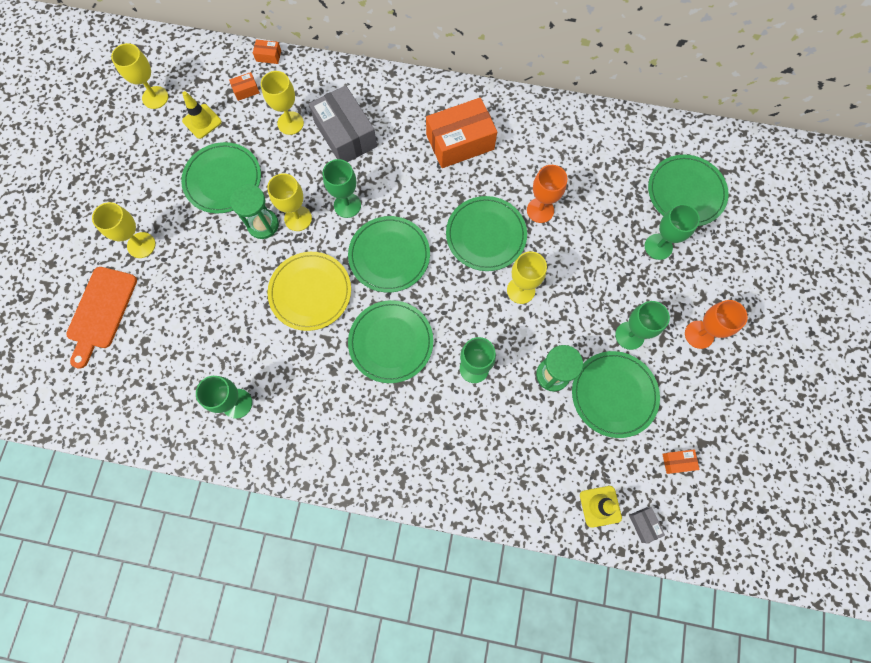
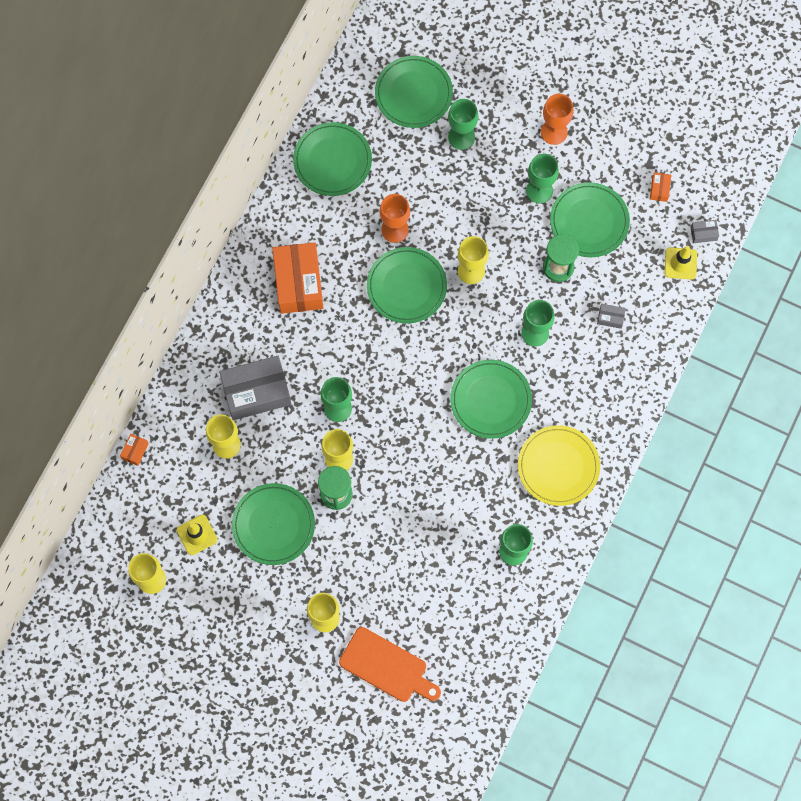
camera: 75 degrees left, 0 degrees up
(246, 90) = (172, 482): orange box -> none
(310, 292) = (421, 463): yellow plate -> yellow plate (558, 466)
(389, 255) = (403, 381): green plate -> green plate (332, 161)
(513, 443) = (610, 318): none -> grey box

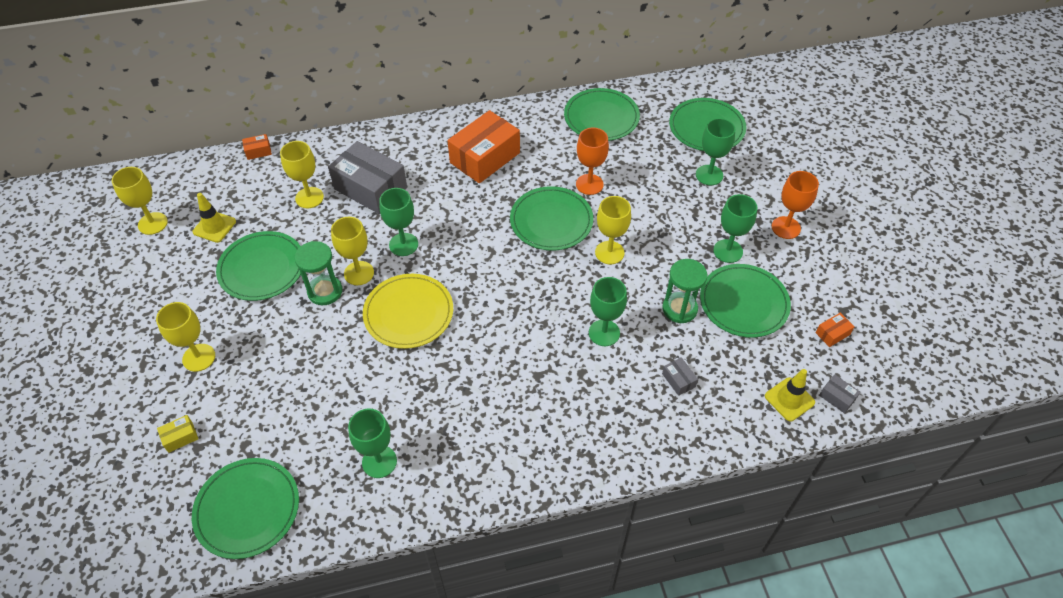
camera: 50 degrees right, 20 degrees down
(387, 667) = (180, 437): orange cutting board -> yellow box
(490, 400) = (511, 342): green plate -> green plate (247, 509)
(558, 466) = (497, 440): yellow plate -> yellow plate (408, 313)

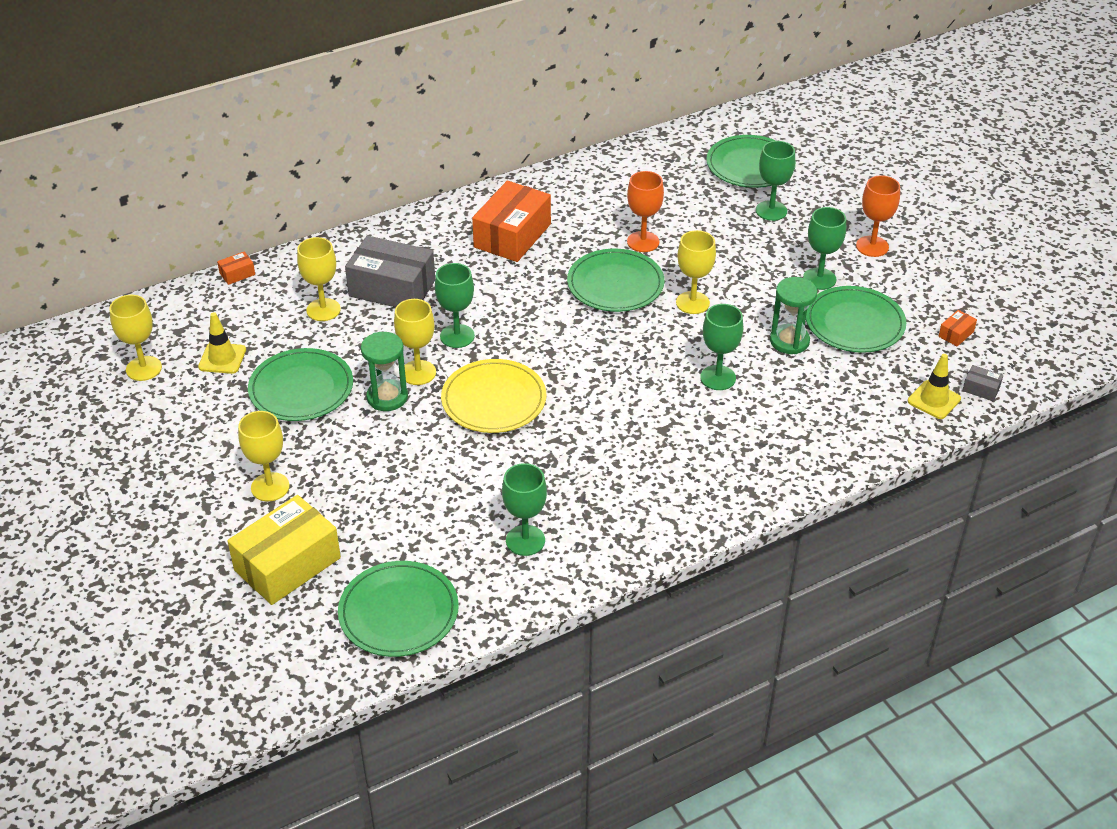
camera: 15 degrees left, 10 degrees down
(180, 437) = (287, 564): yellow box -> yellow box, size x2.42
(601, 117) = (628, 174): green plate -> none
(678, 380) = (814, 405): grey box -> none

